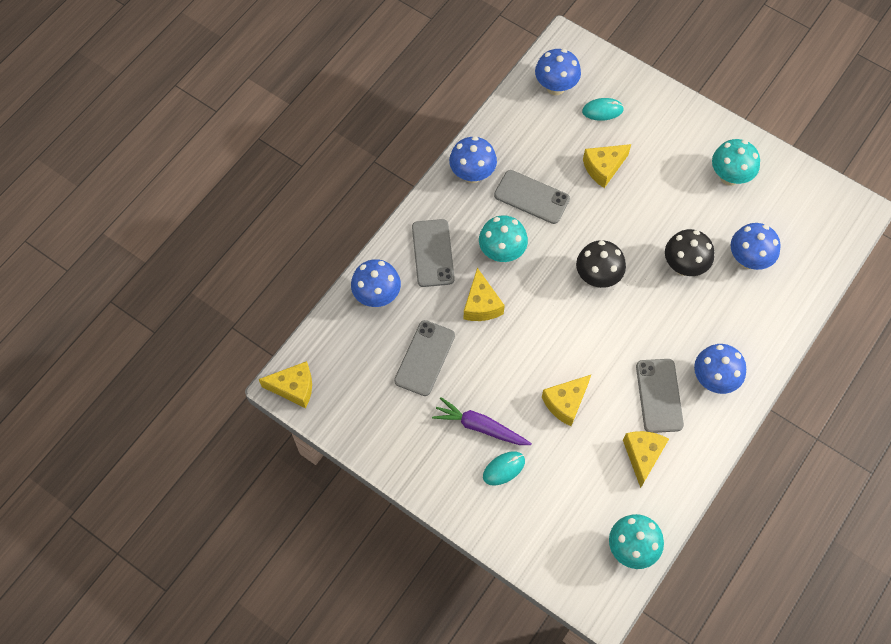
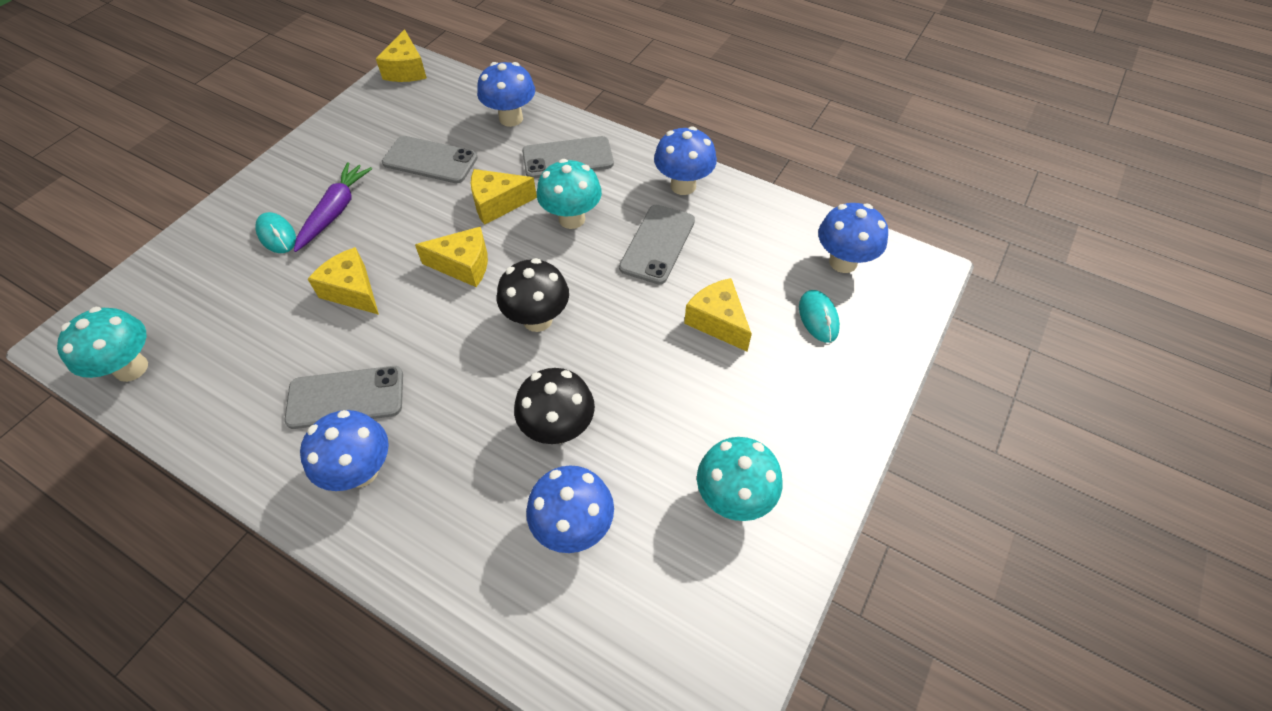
camera: 85 degrees right, 10 degrees down
(643, 456) = (258, 379): yellow cheese -> yellow cheese (463, 265)

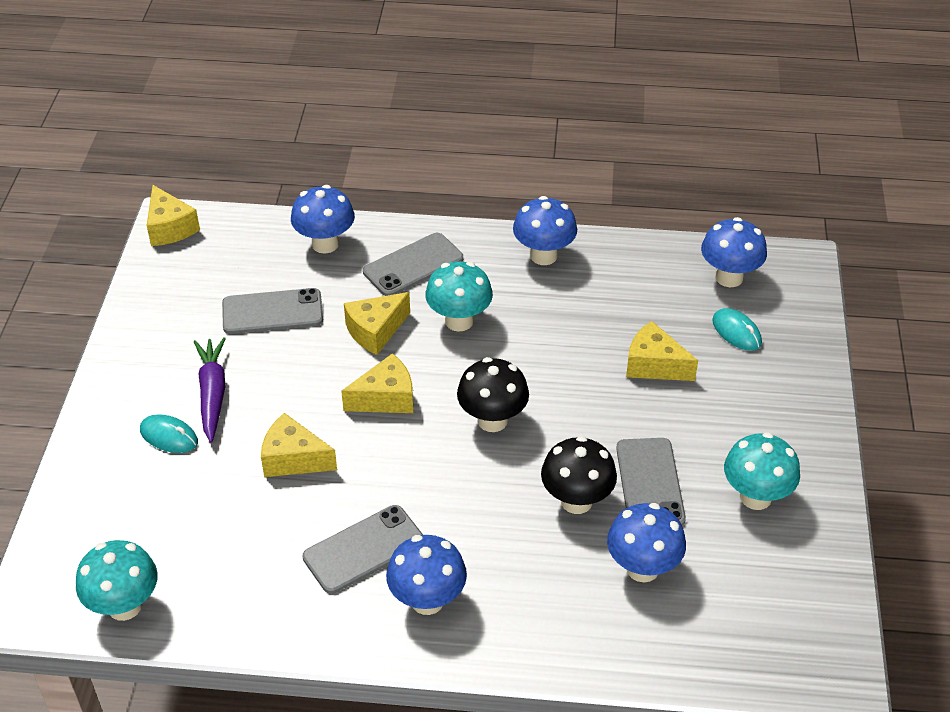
camera: 25 degrees left, 10 degrees down
(657, 244) = (556, 317): grey phone -> grey phone (650, 483)

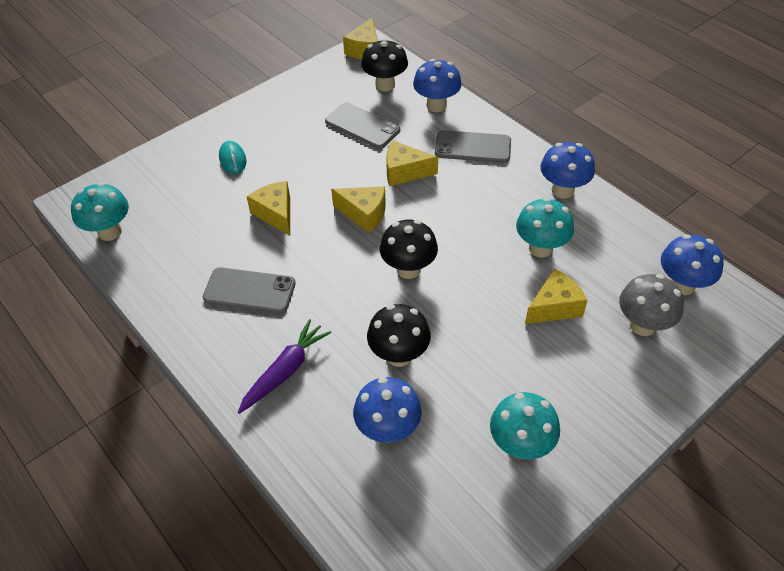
camera: 45 degrees right, 5 degrees up
(212, 393) = (280, 151): purple carrot -> purple carrot (285, 371)
(242, 254) = (385, 85): none -> black mushroom
(427, 600) = (246, 346): blue mushroom -> none
(459, 321) = (460, 197): turquoise mushroom -> turquoise mushroom (540, 248)
(650, 483) = (459, 380): grey phone -> none
(654, 365) = (554, 307): yellow cheese -> yellow cheese turned 75 degrees clockwise
(736, 332) = (642, 325): turquoise mouse -> grey mushroom

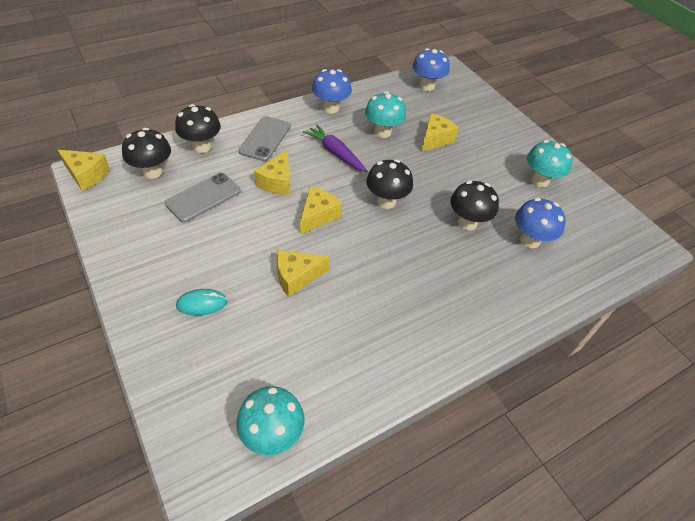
camera: 85 degrees left, 0 degrees up
(249, 290) = (387, 308): grey phone -> none
(285, 371) = (476, 292): purple carrot -> purple carrot (335, 153)
(436, 105) = (201, 147): blue mushroom -> black mushroom
(554, 307) = (435, 139): yellow cheese -> yellow cheese turned 60 degrees clockwise
(642, 325) = (455, 109): grey mushroom -> none

